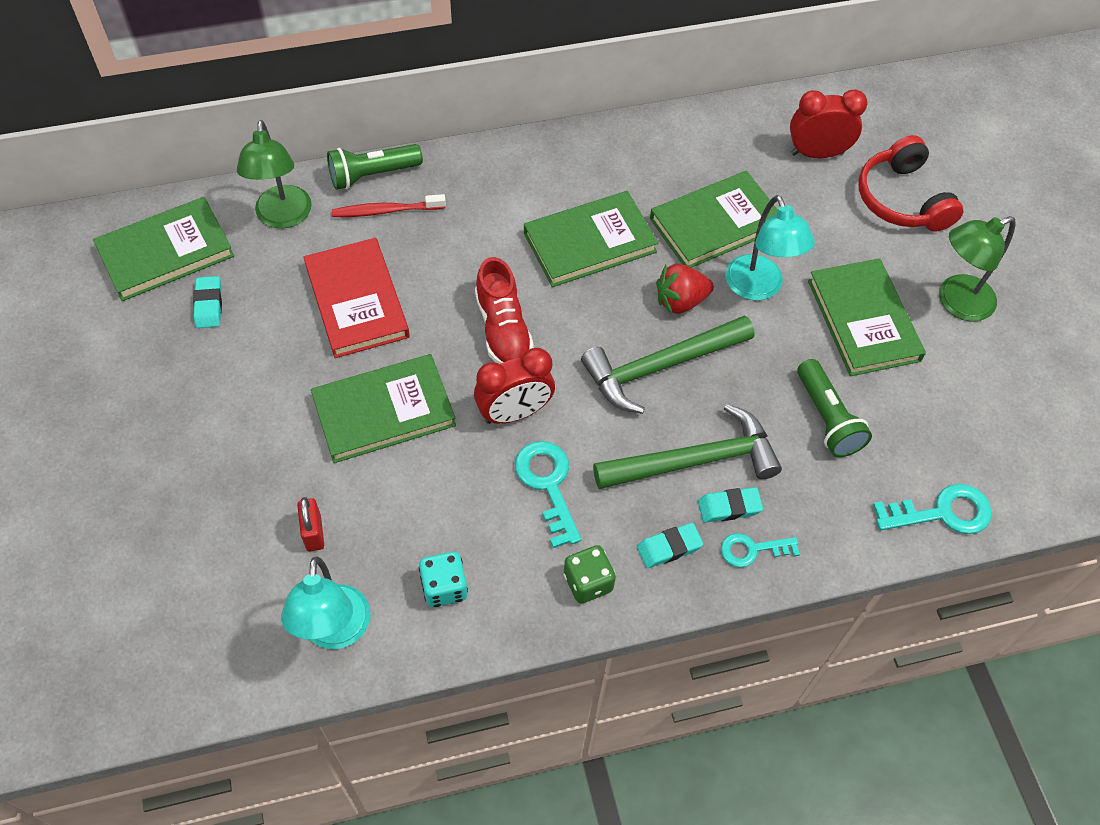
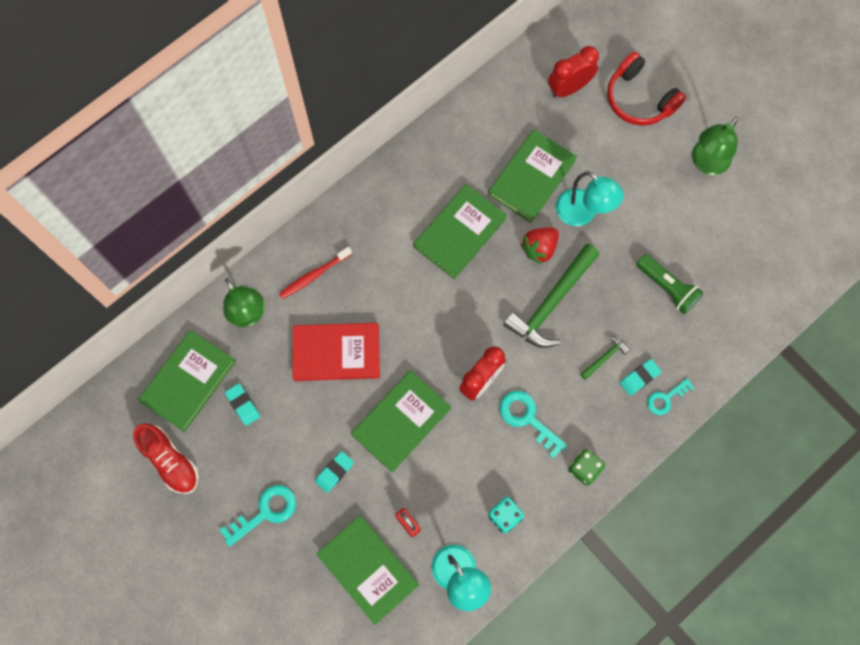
camera: 25 degrees left, 15 degrees up
(357, 301) = (336, 353): red book -> red book turned 45 degrees counterclockwise
(372, 175) = (288, 252): green flashlight -> none
(503, 329) = (441, 326): red shoe -> red shoe (170, 461)
(669, 547) = (618, 422): turquoise eraser -> turquoise eraser (334, 472)
(695, 461) = (605, 357): green hammer -> green hammer, size x0.45
(863, 320) = (656, 205): green book -> green book (368, 569)
(941, 513) = (760, 318): turquoise key -> turquoise key (265, 512)

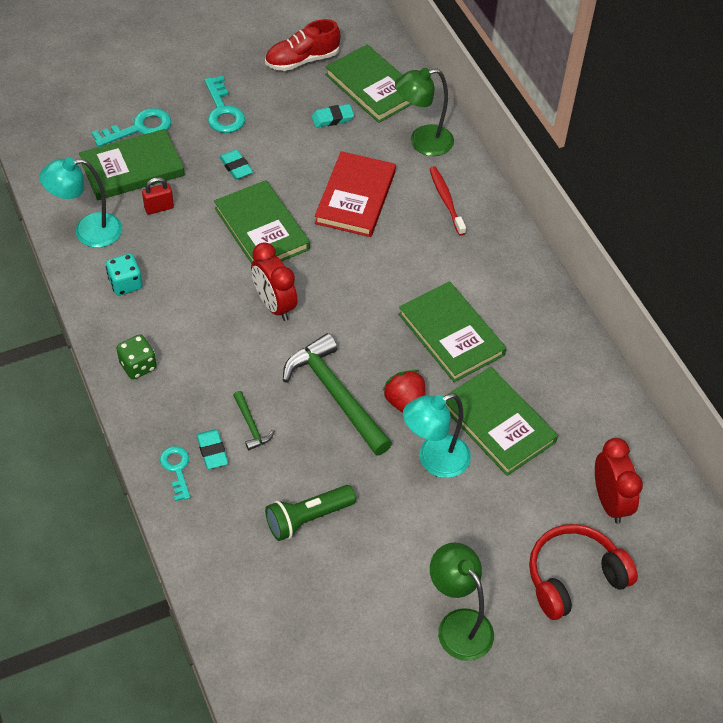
camera: 105 degrees right, 20 degrees down
(528, 419) = (215, 333): turquoise key -> turquoise key (139, 128)

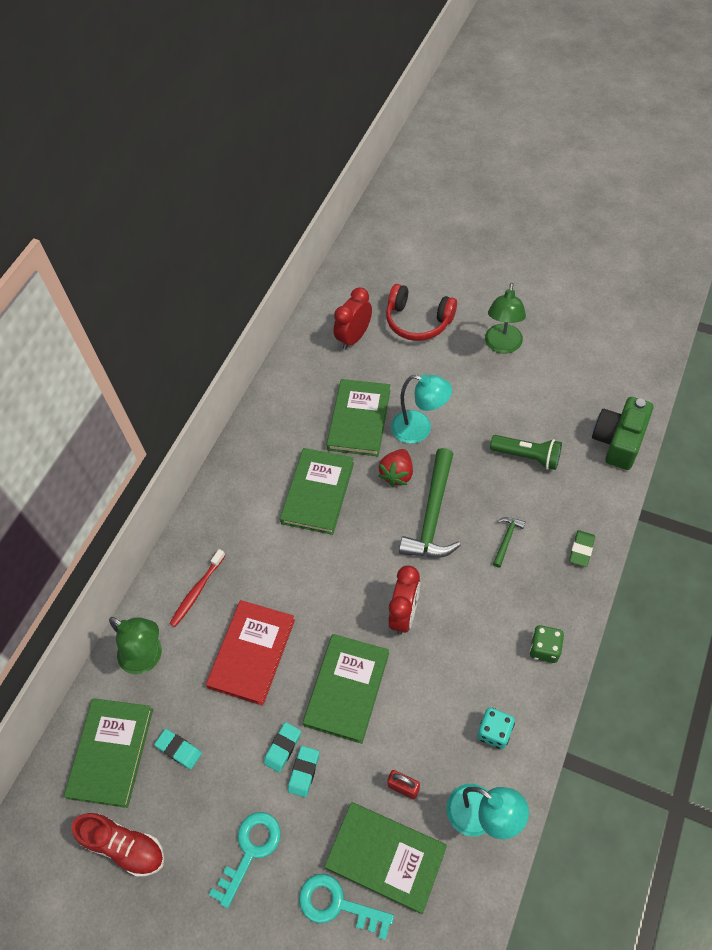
camera: 125 degrees left, 5 degrees up
(177, 469) = (581, 550): turquoise key -> green eraser
(212, 451) = (547, 543): turquoise eraser -> turquoise eraser (282, 748)
(234, 611) = (618, 441): none -> green camera
(355, 197) = (252, 653): red book -> red book turned 45 degrees counterclockwise

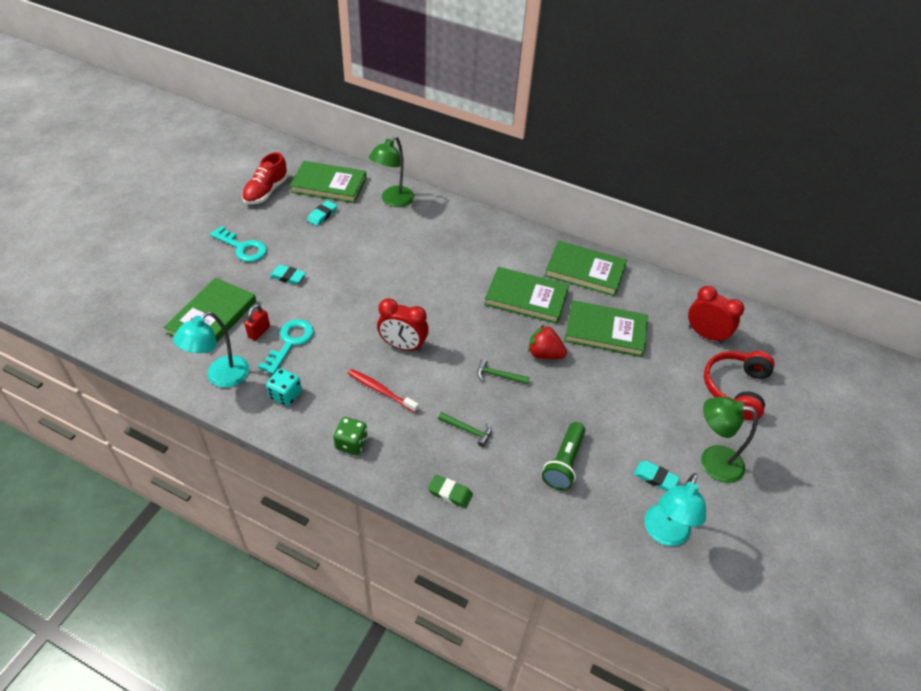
camera: 85 degrees right, 10 degrees down
(197, 591) = (442, 225): red toothbrush -> red toothbrush (381, 390)
(252, 653) = (386, 253): red book -> none
(282, 748) = (309, 266): turquoise eraser -> turquoise eraser (655, 478)
(338, 905) = (191, 289): turquoise key -> turquoise key (290, 343)
(347, 689) = (345, 304): green book -> green book (585, 271)
(419, 429) = (595, 376): turquoise lamp -> turquoise lamp (664, 534)
(432, 515) = (498, 375): green hammer -> green hammer, size x0.45
(618, 441) = (585, 557): green camera -> none

